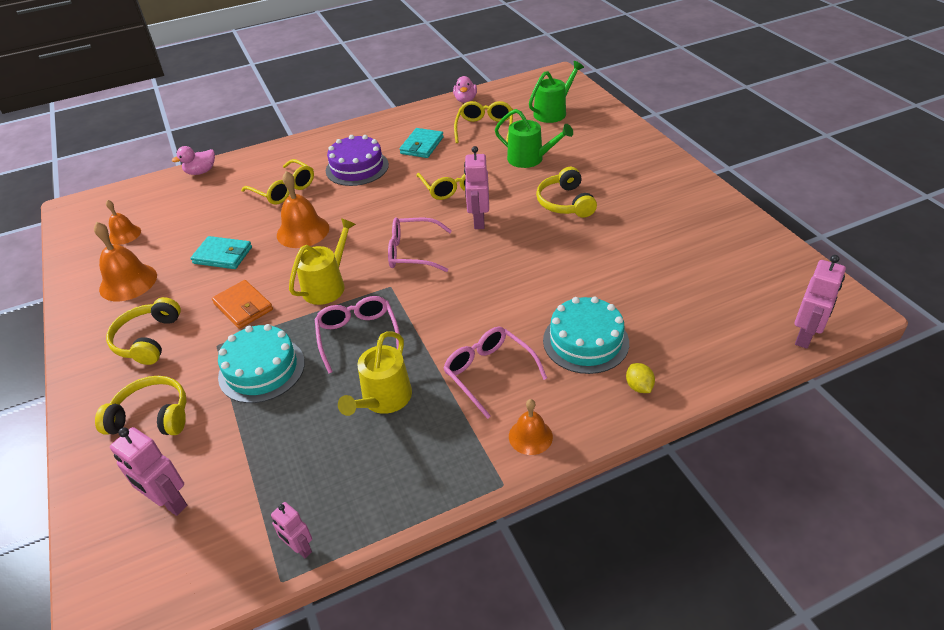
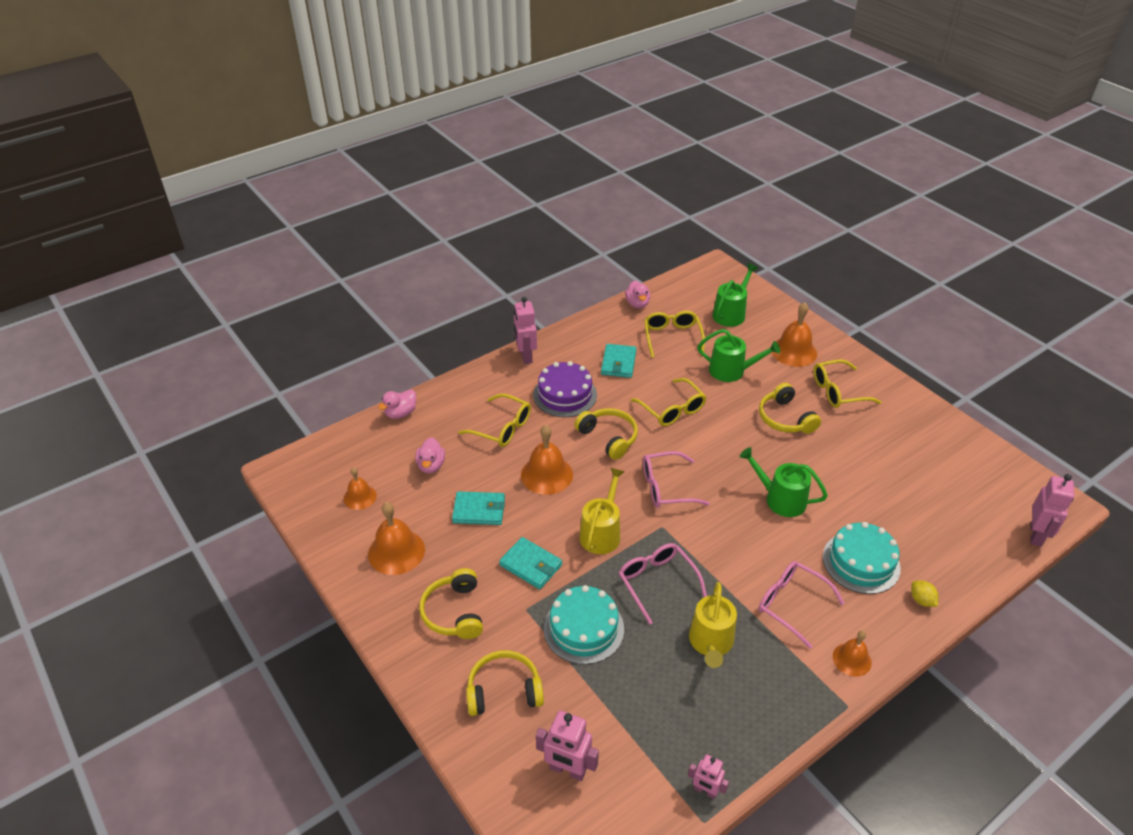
camera: 15 degrees left, 0 degrees up
(202, 215) = (431, 465): none -> pink duck
(243, 306) = (531, 565): orange wallet -> turquoise wallet
(379, 205) = (608, 438): none -> yellow headphones
(478, 221) = (713, 446): pink robot -> pink robot (526, 356)
(525, 273) = (780, 499): none -> green watering can
(602, 146) = (793, 351): none -> orange bell
(633, 183) = (838, 391): none -> yellow glasses

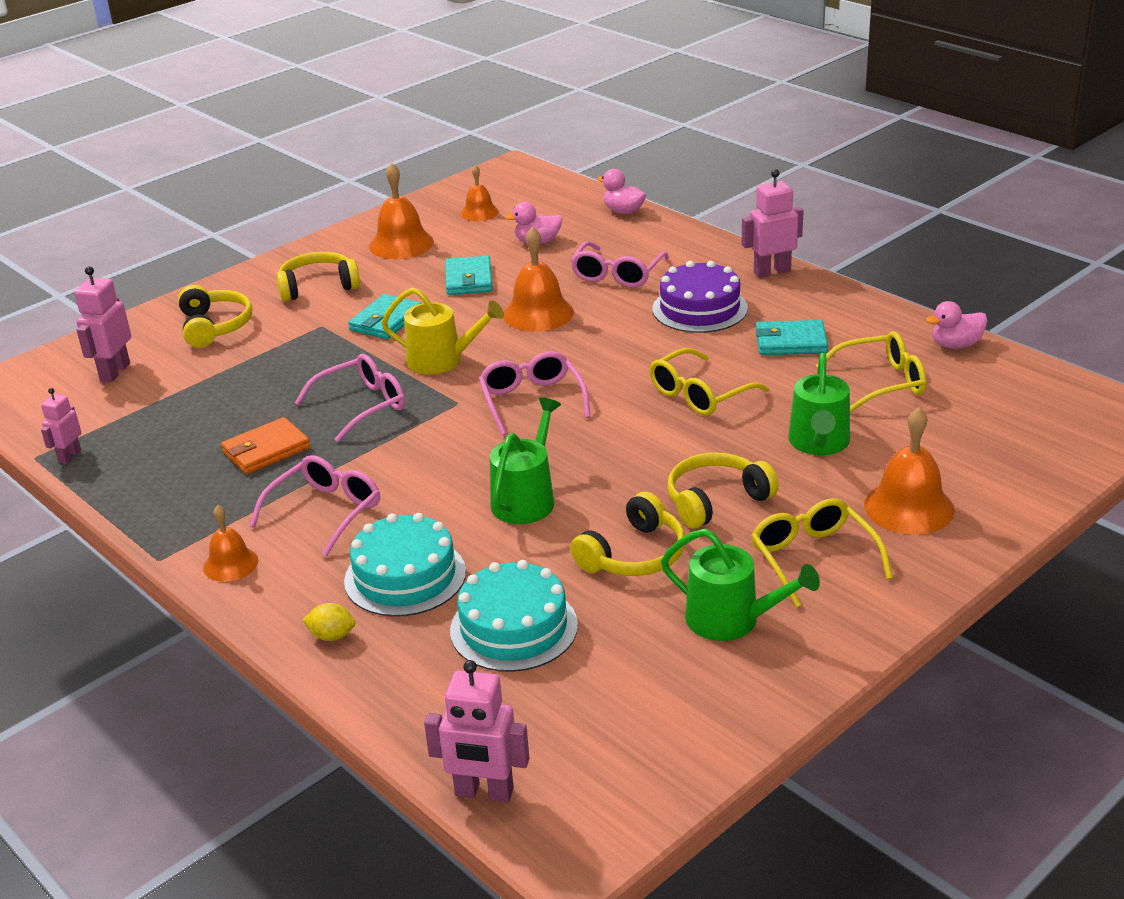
camera: 85 degrees right, 10 degrees down
(502, 428) = (617, 275): yellow glasses -> pink glasses
(583, 628) = (292, 363): turquoise cake -> turquoise cake (514, 627)
(608, 438) = (620, 349): yellow headphones -> yellow headphones (633, 554)
(711, 642) = (266, 450): yellow watering can -> orange wallet
(731, 313) = (985, 435): green watering can -> green watering can (731, 620)
(921, 600) = (332, 636): yellow lemon -> yellow lemon turned 45 degrees clockwise

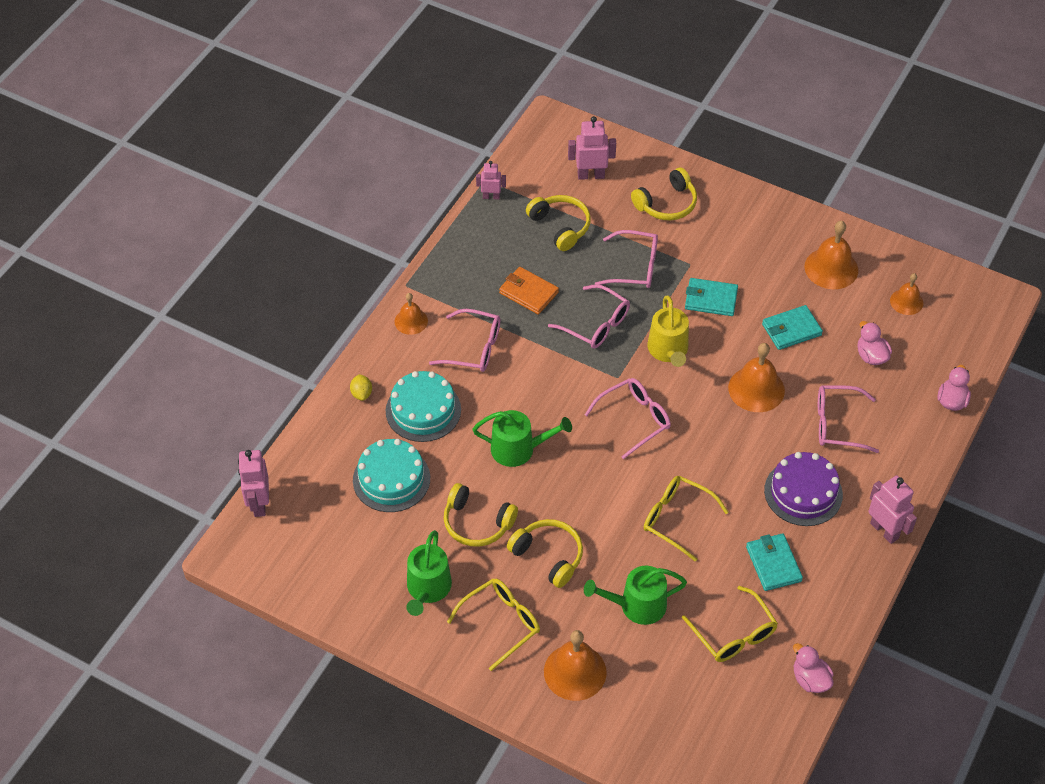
camera: 70 degrees right, 20 degrees up
(293, 363) = (635, 267): none -> pink glasses
(318, 287) = (744, 241): yellow headphones -> yellow headphones (560, 226)

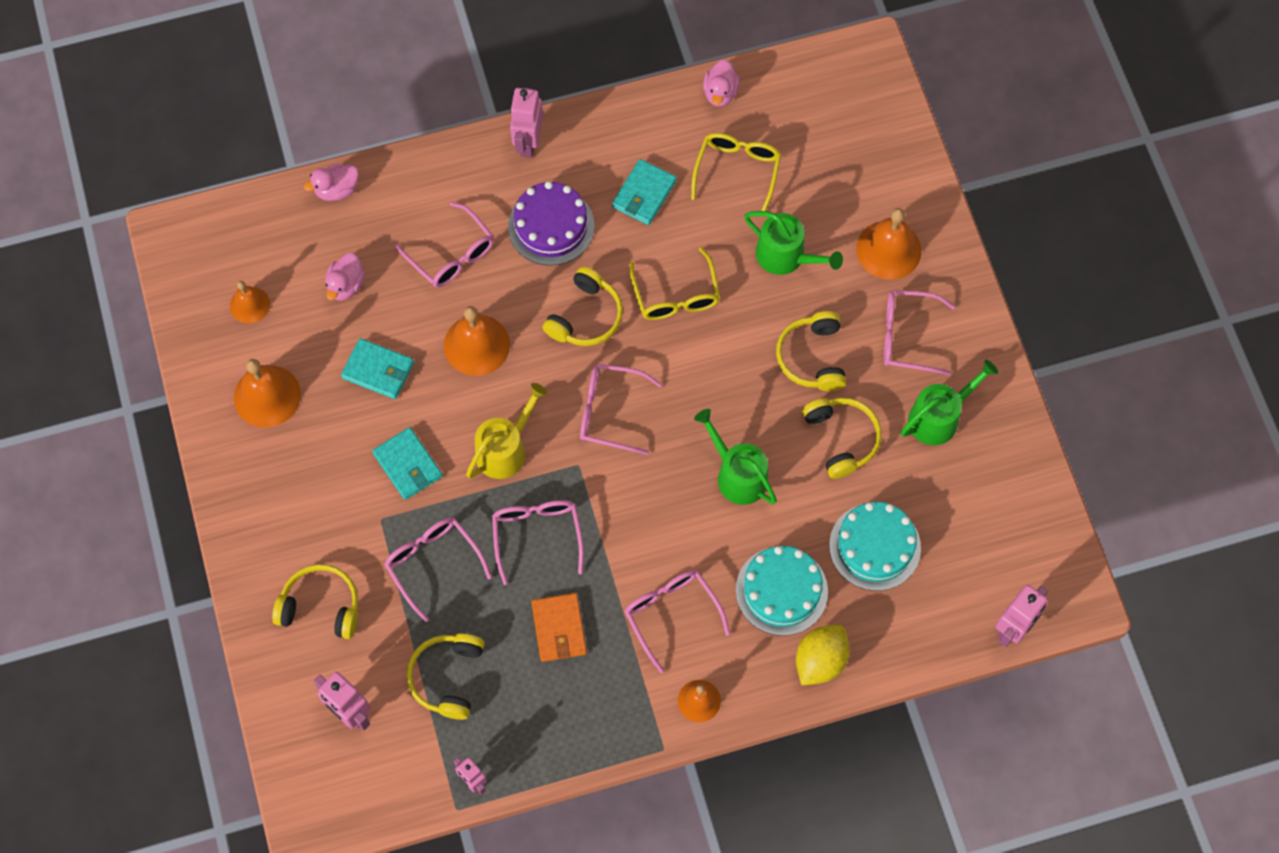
camera: 135 degrees left, 15 degrees up
(361, 393) = (820, 661): yellow lemon -> yellow lemon, size x1.83
(501, 623) = (907, 336): yellow glasses -> pink glasses
(715, 459) = (585, 316): none -> yellow headphones

